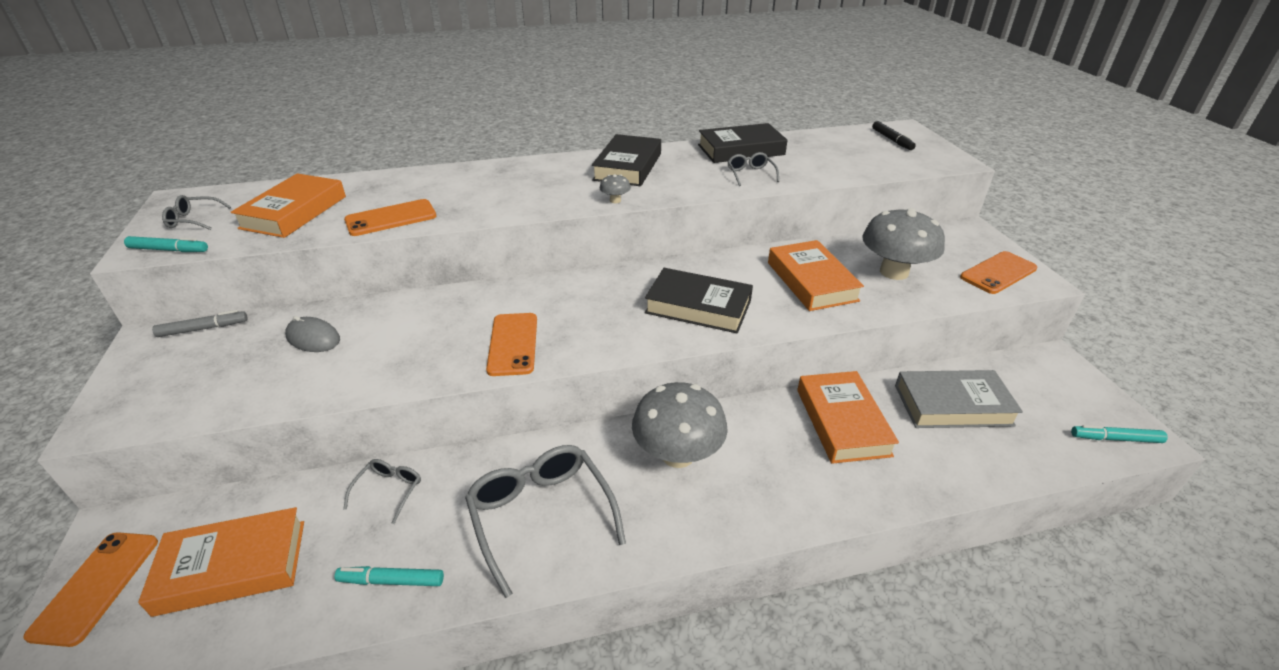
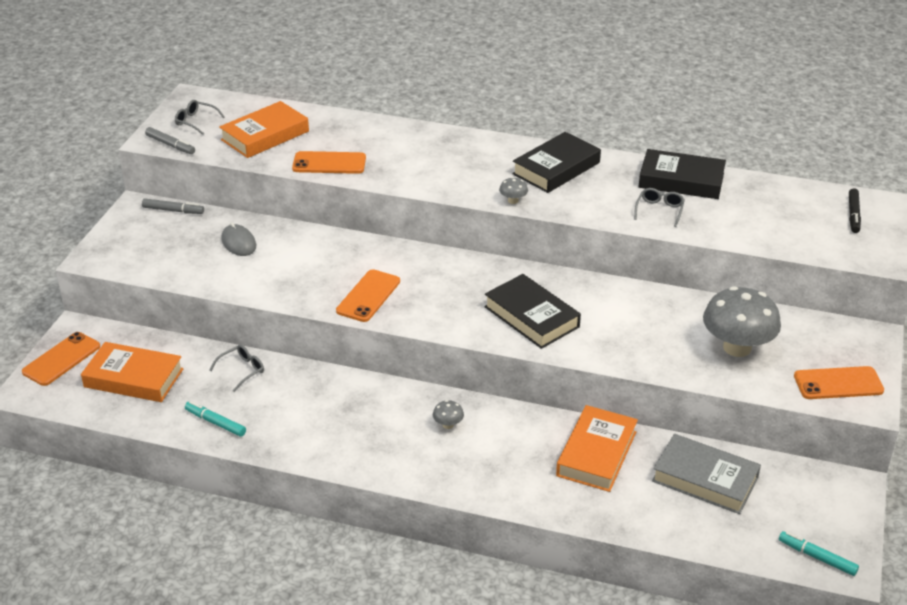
camera: 30 degrees right, 0 degrees up
(169, 250) = (170, 145): turquoise marker -> grey marker
(541, 515) = (326, 424): grey glasses -> none
(677, 454) = (448, 425): grey mushroom -> grey mushroom, size x0.41
(811, 281) = (651, 329): orange book -> none

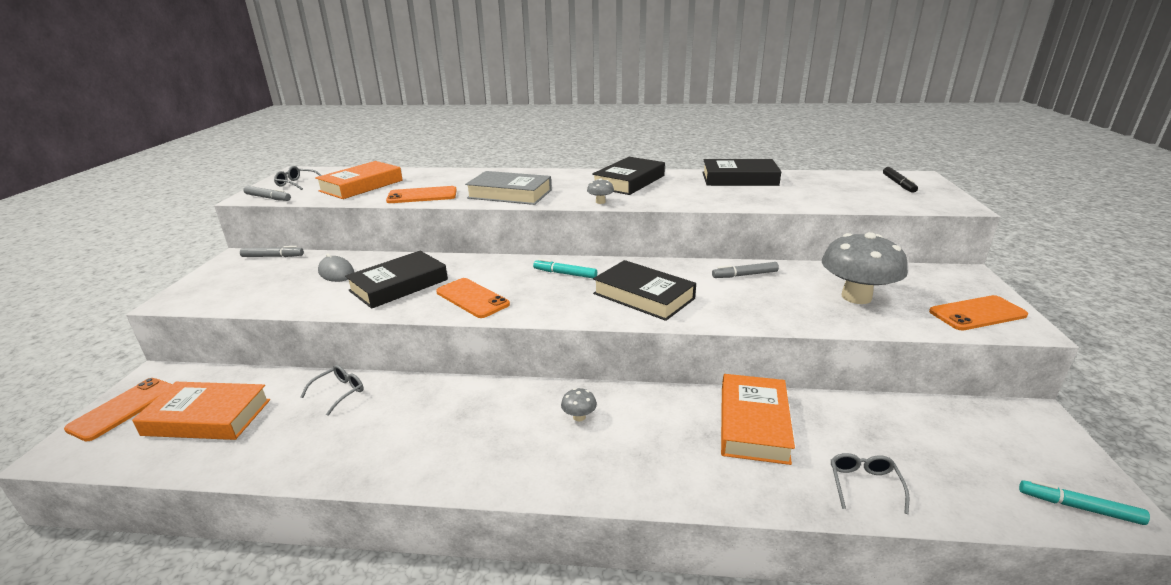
camera: 10 degrees left, 10 degrees down
(215, 423) = (301, 454): turquoise marker -> turquoise marker (565, 274)
(300, 269) = (399, 285): none -> black book
(368, 296) = (472, 298): orange phone -> orange phone turned 60 degrees counterclockwise
(643, 304) = (744, 275): none -> grey marker
(659, 210) = (735, 196): grey glasses -> grey glasses (864, 484)
(705, 479) = (884, 434): grey book -> grey book (510, 194)

